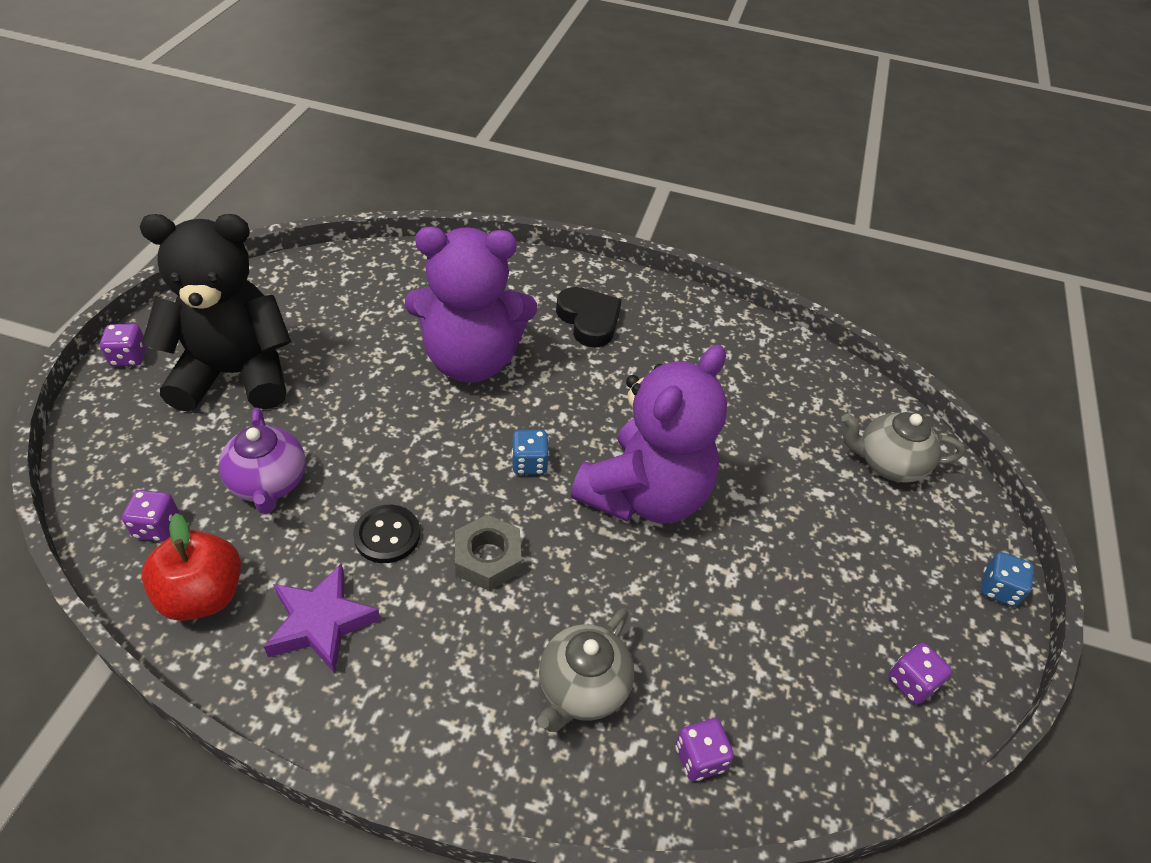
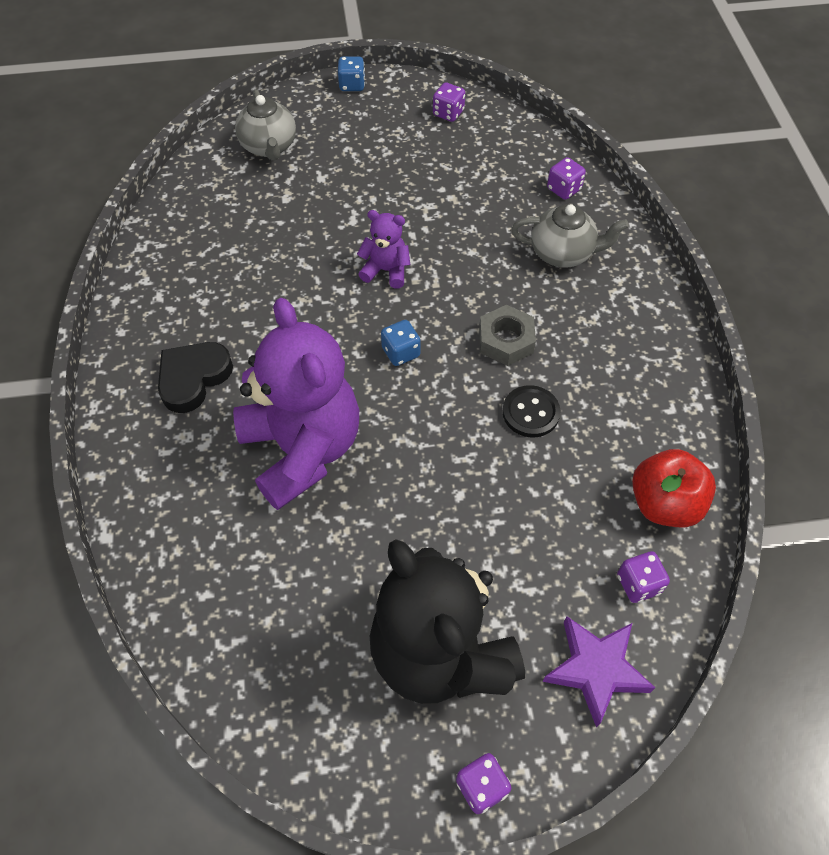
camera: 110 degrees left, 10 degrees up
(268, 483) = (541, 528): purple teapot -> none
(321, 622) = (626, 413): purple star -> purple star (595, 669)
(645, 494) = (386, 270): purple teddy bear -> purple teddy bear, size x0.45

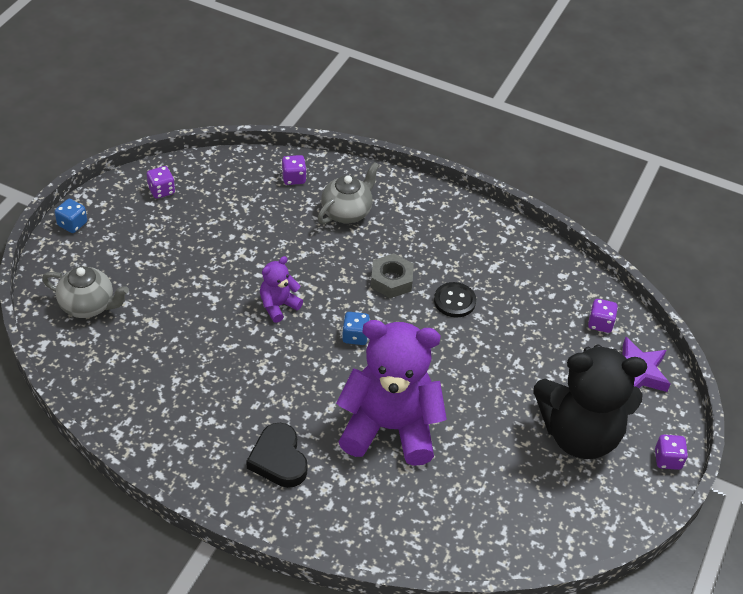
camera: 60 degrees left, 10 degrees down
(664, 503) = (560, 281): red apple -> none

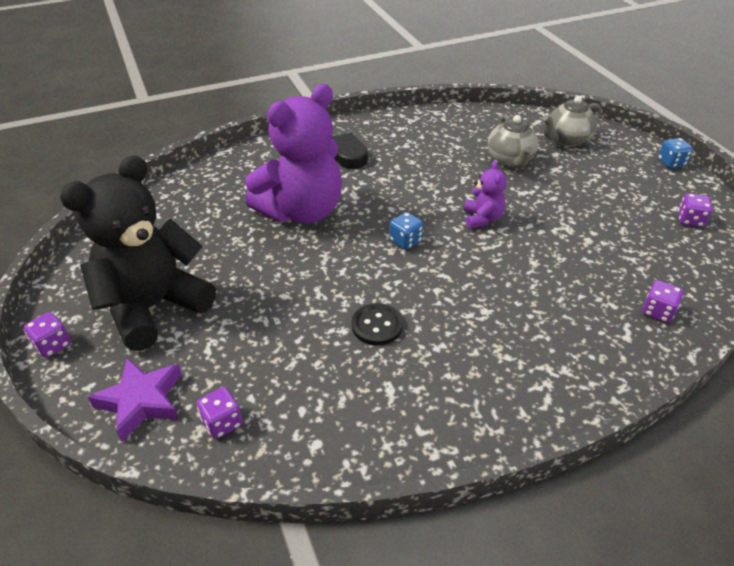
camera: 135 degrees right, 5 degrees down
(347, 212) = (572, 322): grey teapot -> grey teapot (510, 160)
(391, 280) = (446, 298): grey nut -> none

